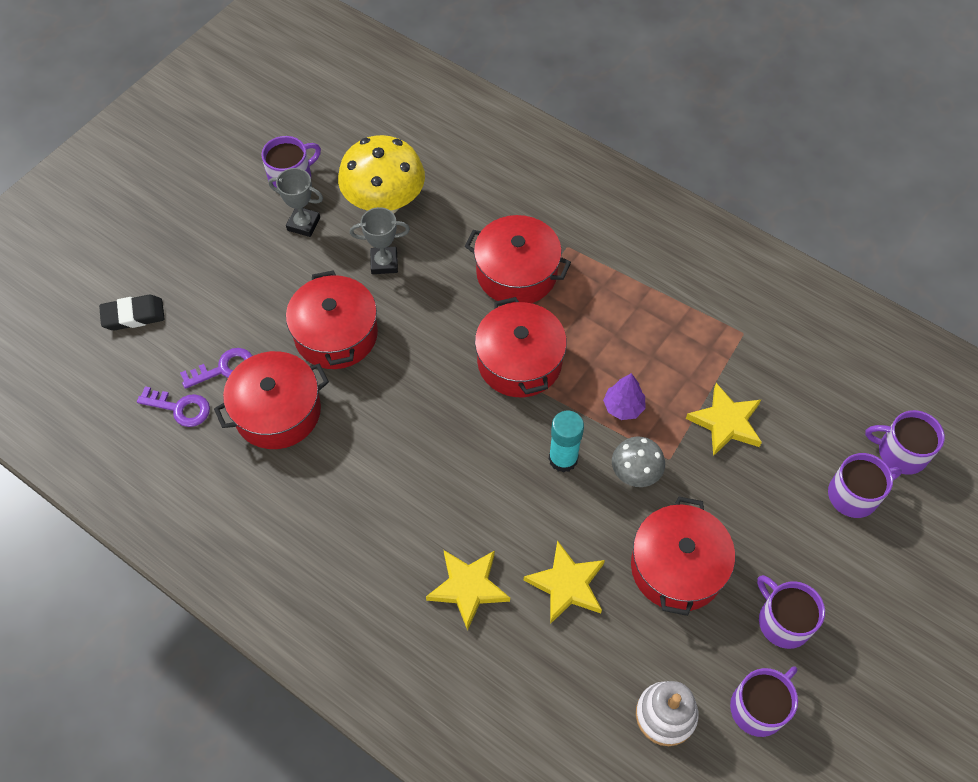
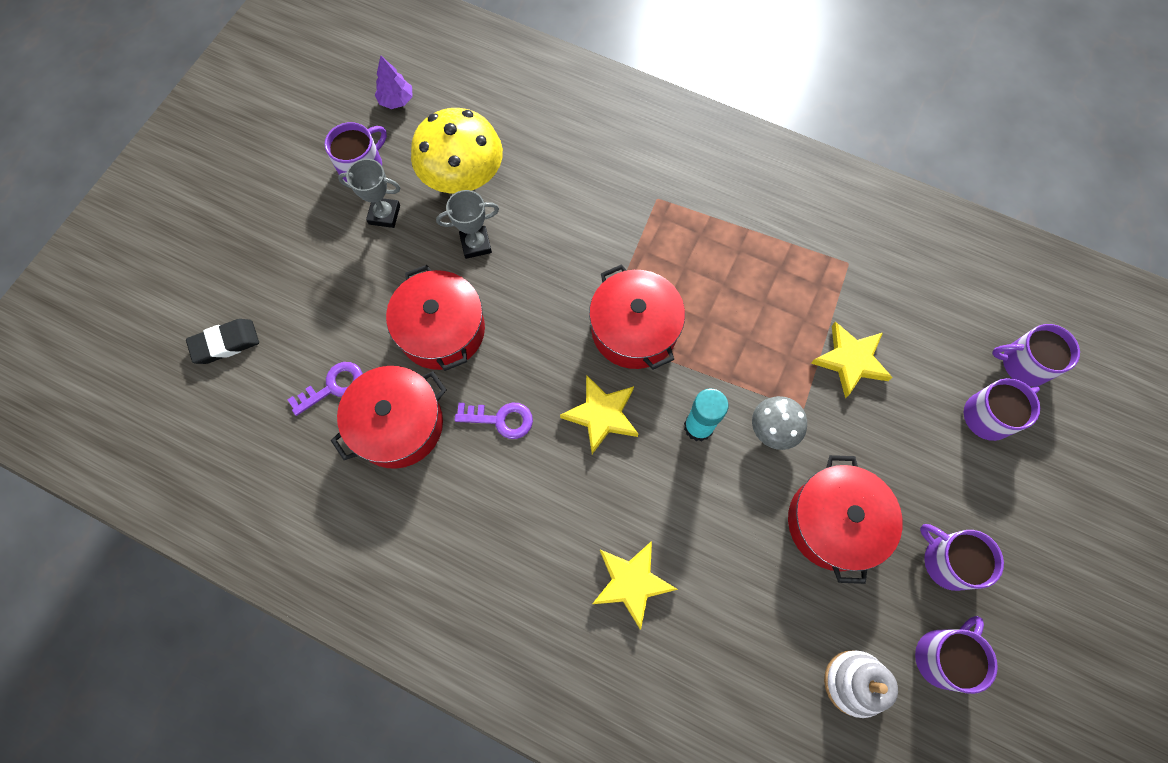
camera: 10 degrees left, 10 degrees up
(180, 408) = (295, 438): purple key -> purple key (500, 419)
(516, 273) = (612, 234): red pot -> none
(567, 585) = (729, 561): yellow star -> yellow star (601, 415)
(623, 407) = (747, 361): purple tree -> purple tree (396, 100)

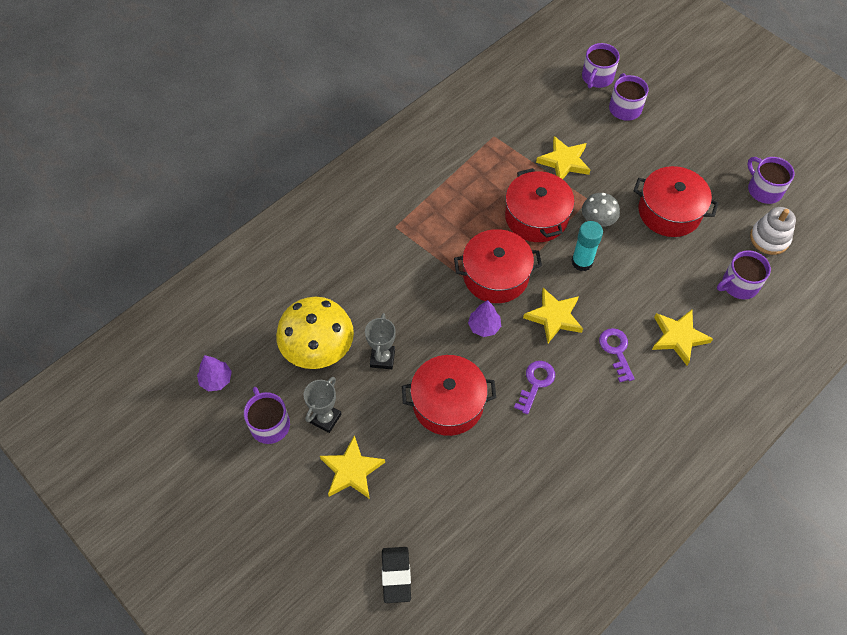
camera: 70 degrees left, 10 degrees down
(331, 261) = (352, 470): none -> yellow star
(333, 386) = (467, 496): purple key -> purple key (616, 351)
(398, 425) = (516, 456): red pot -> red pot (536, 217)
(557, 338) = (484, 326): none -> purple tree
(948, 561) = (708, 164): purple mug -> purple mug (739, 284)

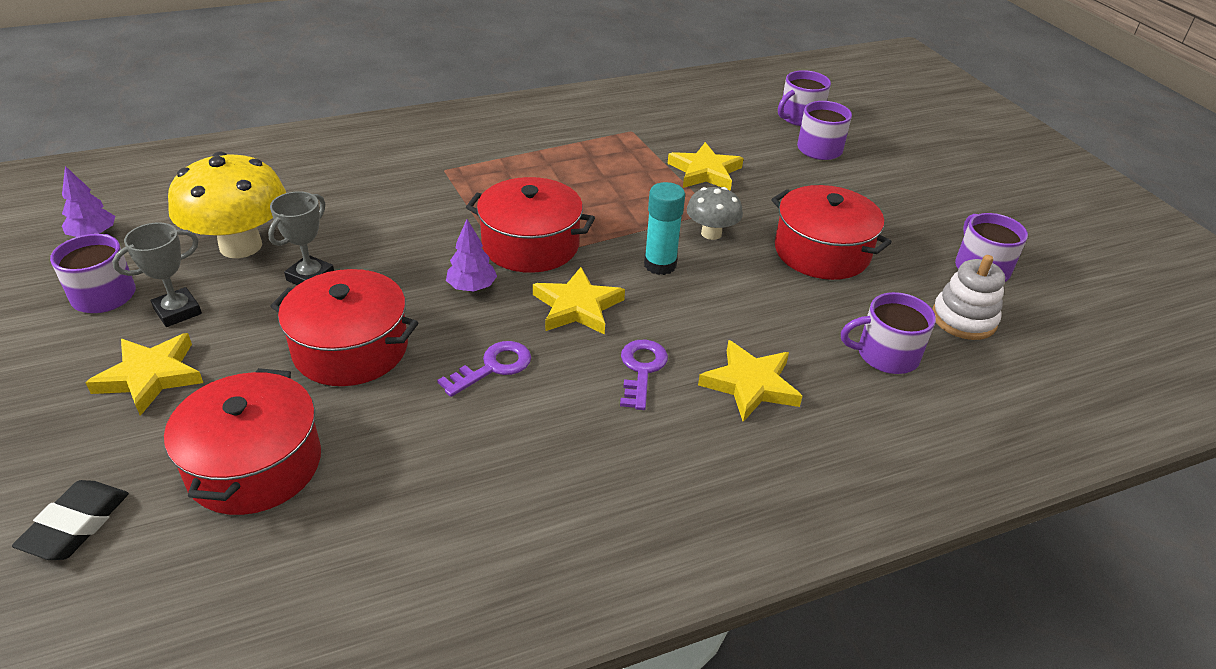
camera: 20 degrees right, 20 degrees down
(536, 217) = (630, 208): red pot -> red pot (255, 464)

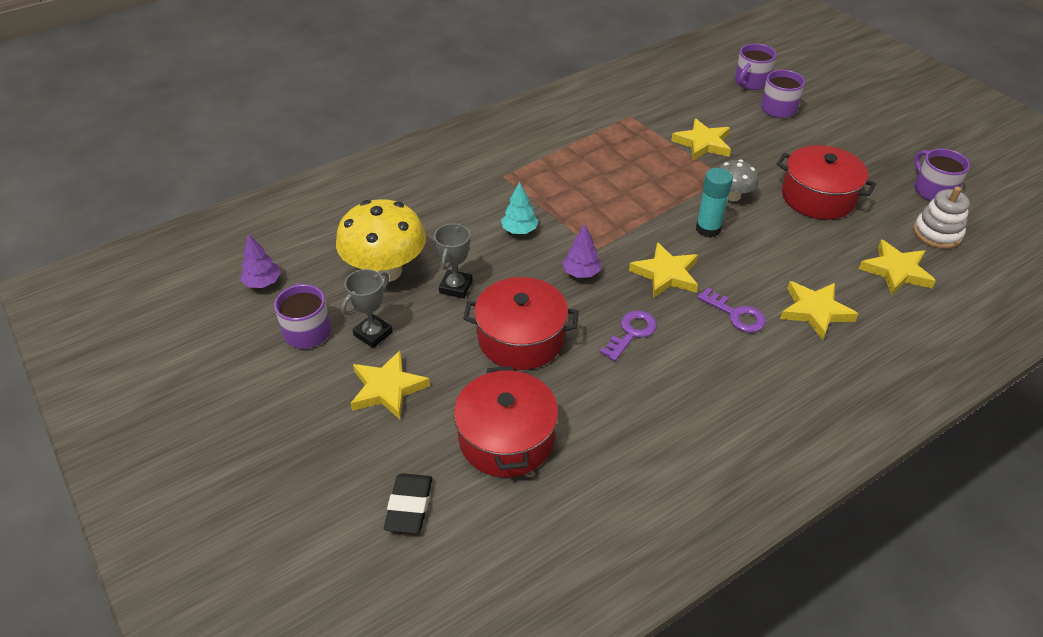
camera: 10 degrees left, 5 degrees up
(426, 229) = (519, 230): none -> turquoise tree
(530, 245) = (605, 230): red pot -> none
(641, 370) = (736, 314): purple key -> purple key turned 135 degrees clockwise
(886, 355) = (896, 271): purple mug -> yellow star

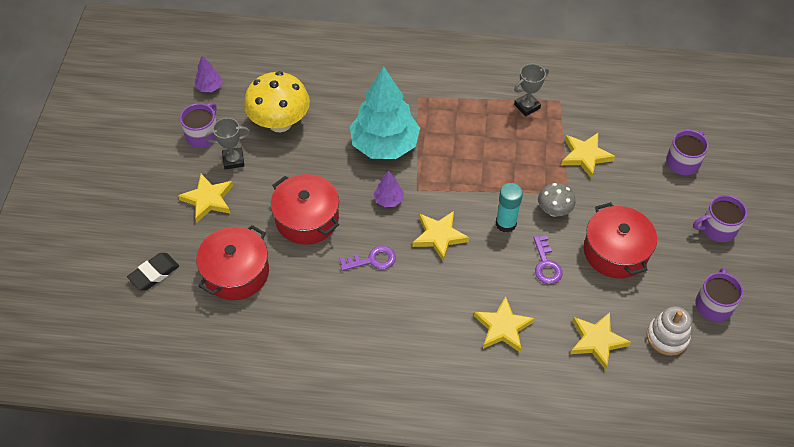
camera: 40 degrees right, 10 degrees up
(456, 287) = (307, 160): grey trophy -> grey trophy (527, 106)
(519, 230) = (384, 145): turquoise tree -> turquoise tree, size x2.38
(736, 314) = (449, 293): purple key -> purple key (546, 264)
(751, 82) = (691, 126): purple mug -> purple mug (717, 228)

